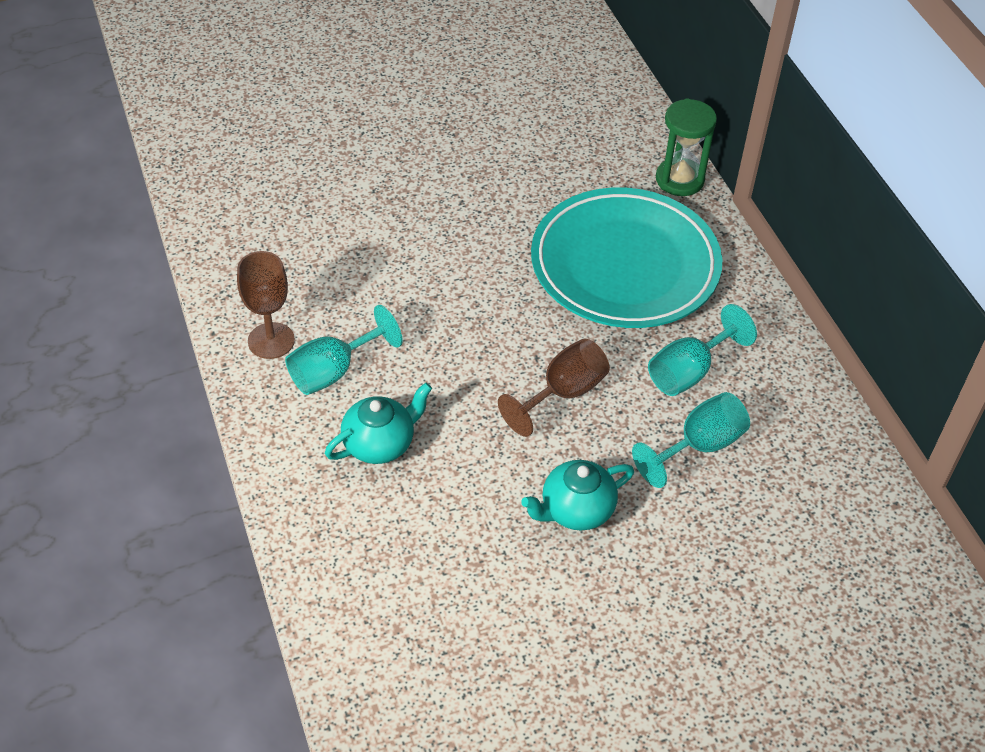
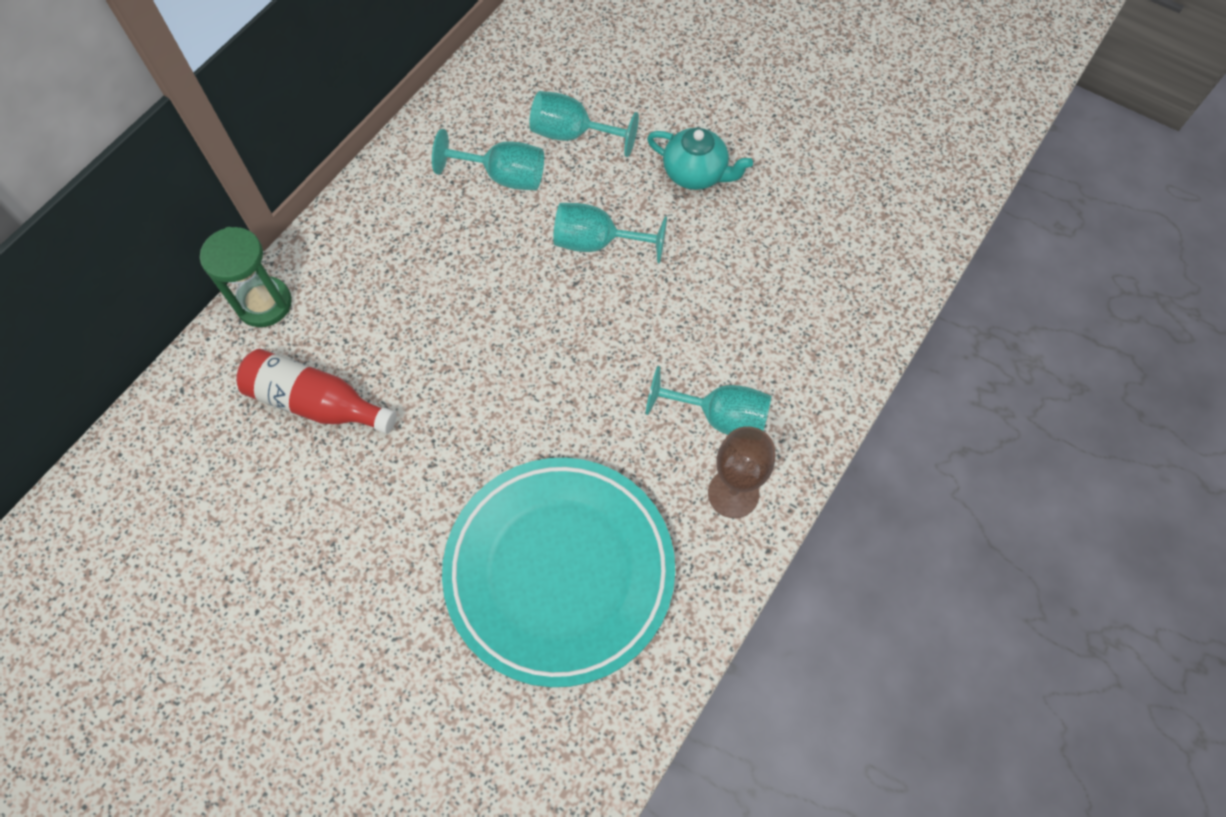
camera: 125 degrees left, 15 degrees up
(380, 443) = (756, 331): turquoise teapot -> none
(563, 393) = (597, 243): brown goblet -> turquoise goblet
(567, 170) = (316, 403): none -> red bottle
(624, 265) = (416, 283): turquoise plate -> turquoise plate (559, 571)

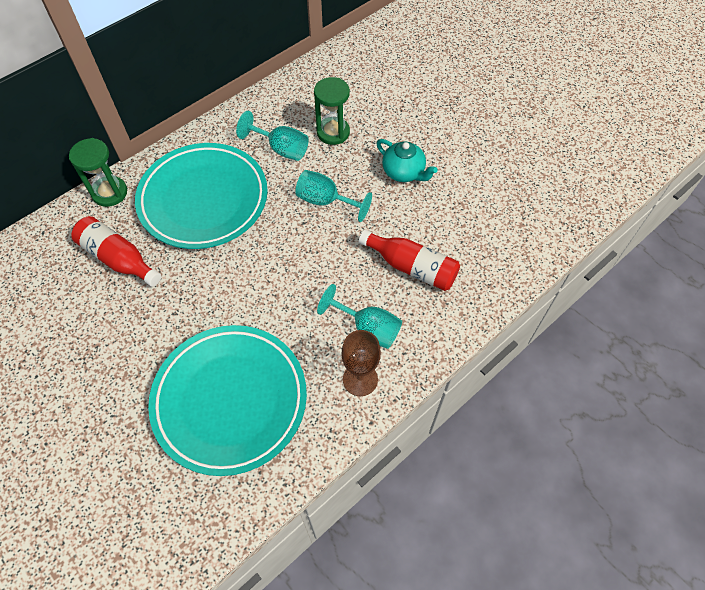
camera: 15 degrees right, 5 degrees down
(414, 281) = (203, 199): none -> turquoise plate
(572, 135) = (333, 132): turquoise goblet -> green hourglass
(752, 313) = (412, 267): none -> red bottle

